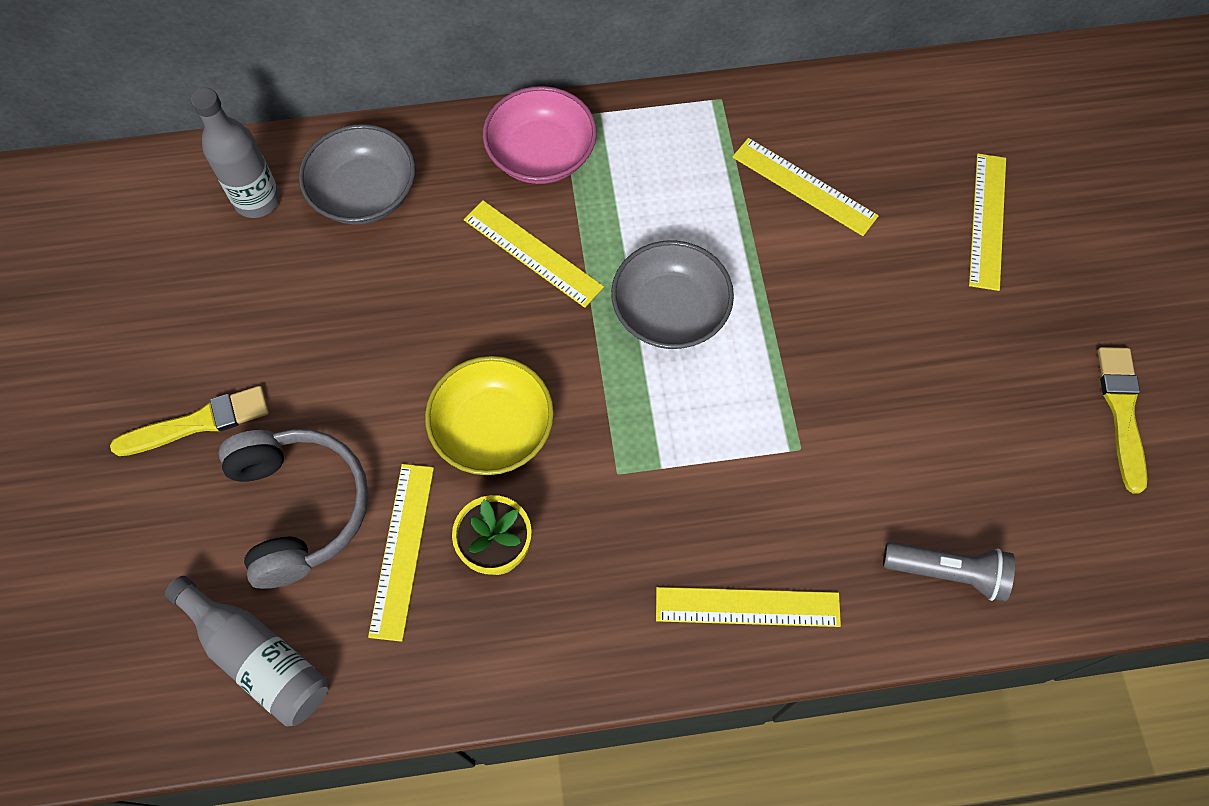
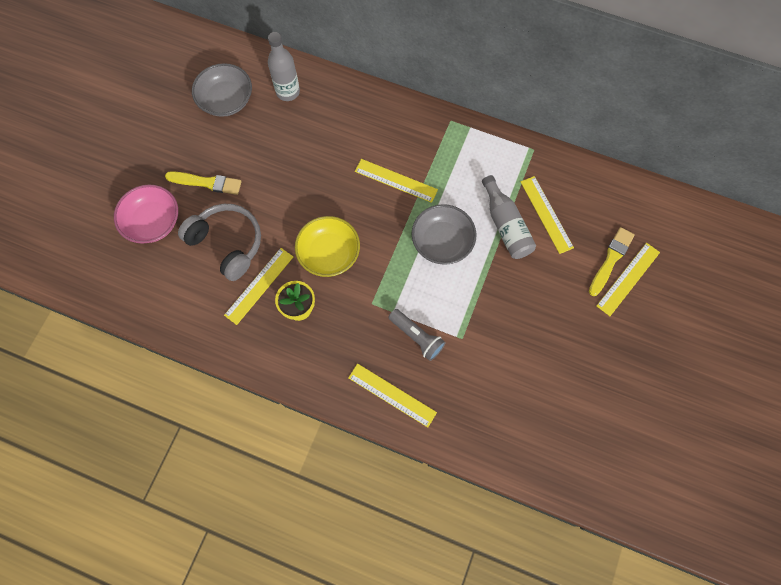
camera: 30 degrees right, 5 degrees up
(258, 657) = (175, 298): grey bottle -> grey bottle (506, 225)
(299, 508) = (227, 243): grey headphones -> grey headphones turned 60 degrees counterclockwise
(364, 193) = (337, 112): grey bowl -> grey bowl (226, 100)
(532, 253) = (396, 180): yellow ruler -> yellow ruler turned 45 degrees counterclockwise
(541, 155) = (429, 134): pink bowl -> pink bowl (153, 222)
(947, 572) = (493, 432): grey flashlight -> grey flashlight (417, 337)
(1121, 412) = (630, 407): yellow brush -> yellow brush (610, 260)

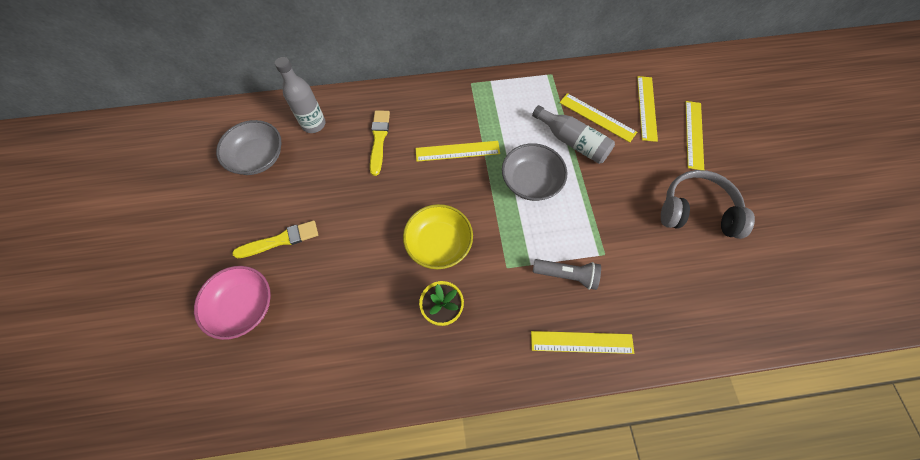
camera: 30 degrees left, 5 degrees down
(227, 243) = (334, 287): grey headphones -> grey headphones (696, 211)
(259, 285) = (390, 310): yellow ruler -> yellow ruler (646, 108)
(610, 260) = (670, 127): yellow brush -> yellow brush (379, 140)

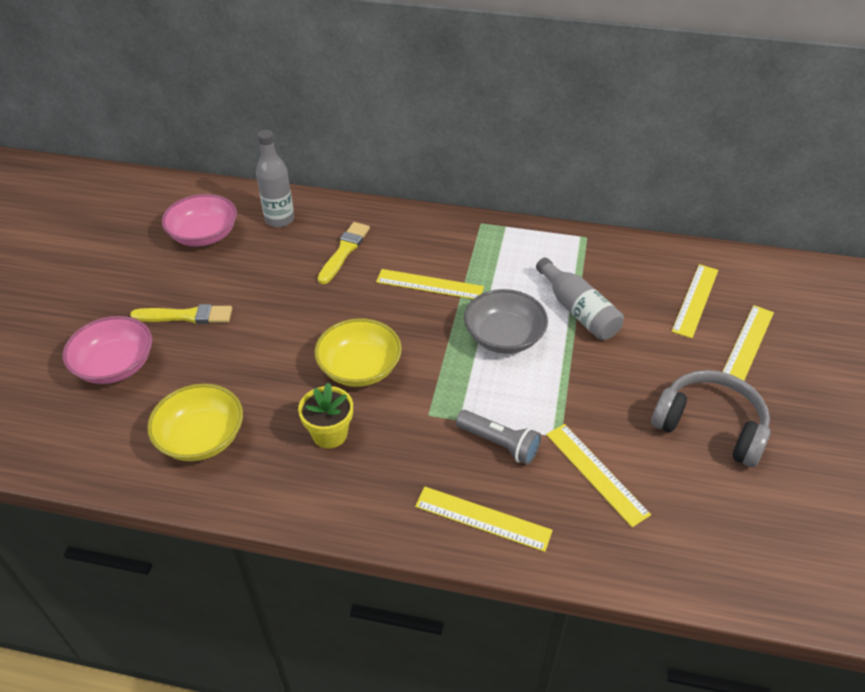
camera: 20 degrees right, 20 degrees down
(258, 157) = (204, 235): grey bowl -> pink bowl
(346, 349) = (201, 438): none -> yellow bowl
(597, 117) = (623, 294): yellow ruler -> yellow ruler (596, 473)

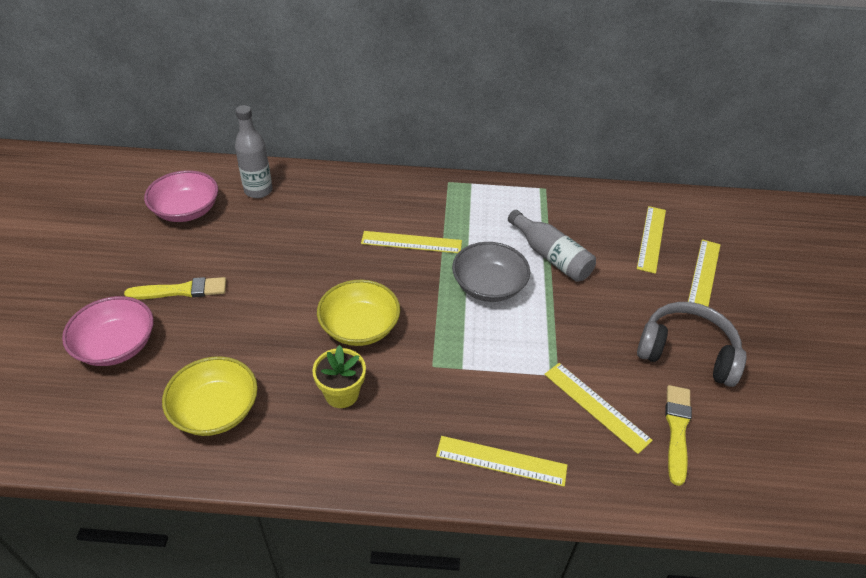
camera: 10 degrees left, 0 degrees up
(344, 251) = (325, 217): yellow brush -> yellow brush (677, 430)
(499, 443) = (503, 387): grey flashlight -> none

